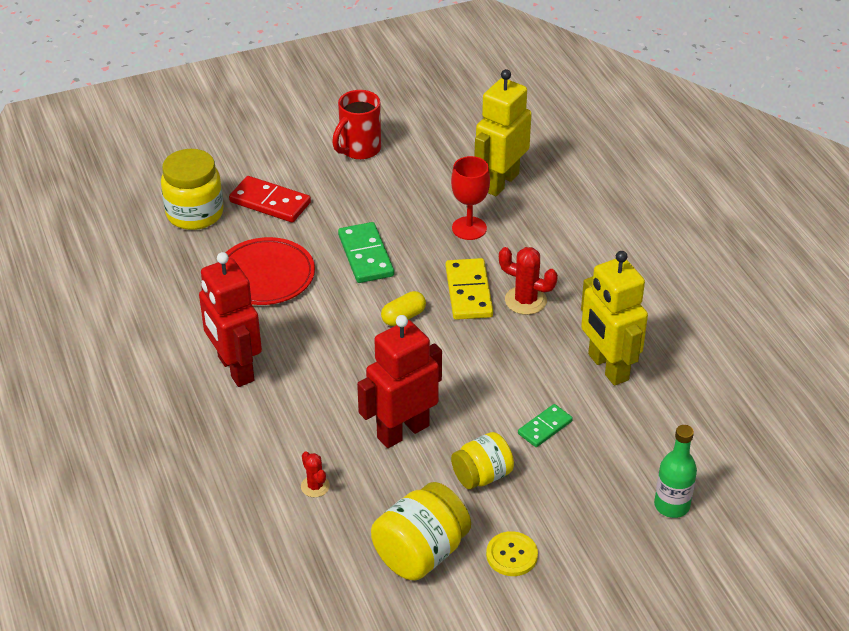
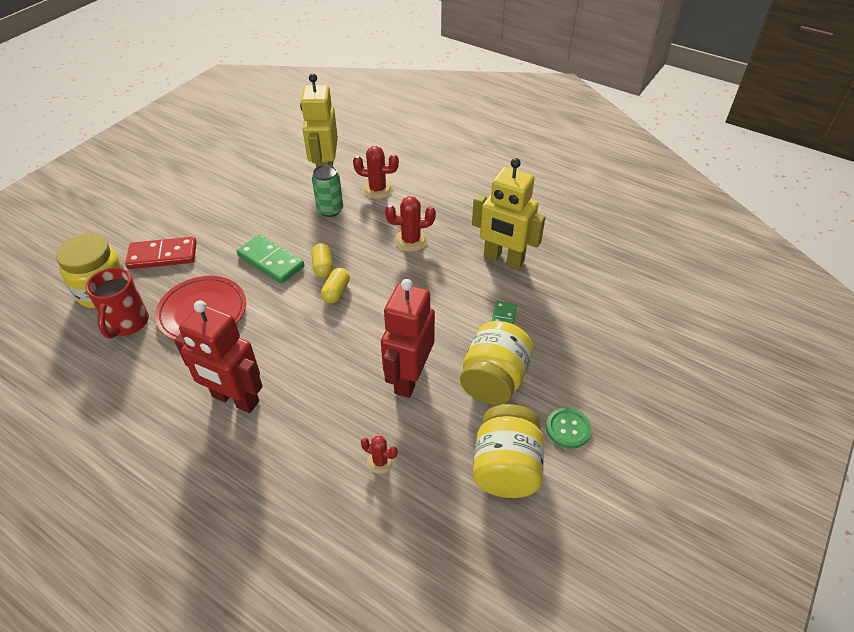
camera: 35 degrees left, 5 degrees up
(359, 149) = (204, 190): red mug -> red mug (128, 323)
(411, 285) = (323, 267): none -> yellow capsule
(468, 292) = (367, 253): yellow domino -> none
(469, 228) = (330, 210): red goblet -> green can
(482, 476) = (494, 380): yellow jar -> yellow jar, size x1.52
(511, 555) = (568, 429): yellow button -> green button
(540, 228) = (377, 189): none -> red cactus
(671, 505) = (629, 331): green bottle -> none

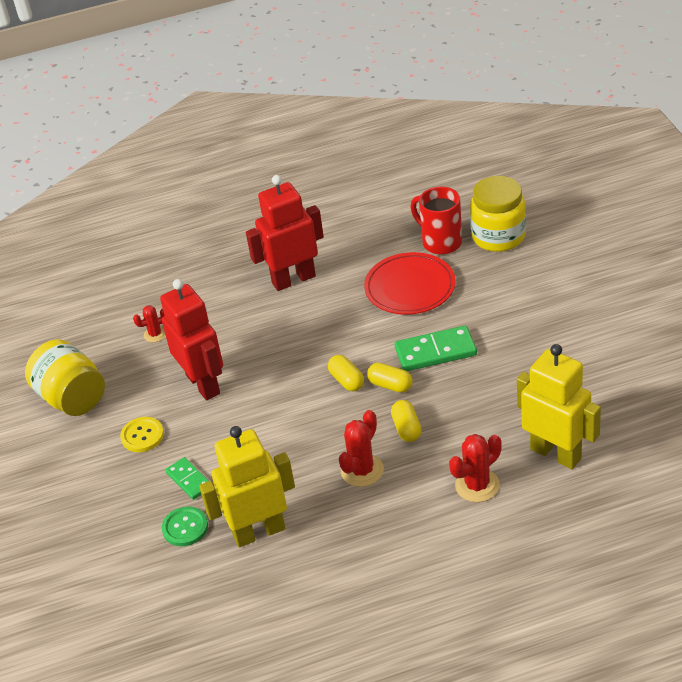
camera: 135 degrees right, 5 degrees down
(163, 256) = (516, 282): red domino -> none
(330, 210) = (476, 427): green can -> none
(357, 239) = (407, 428): none -> yellow capsule
(494, 380) = (142, 435): yellow jar -> yellow button
(568, 429) = (54, 454): green button -> green button (185, 527)

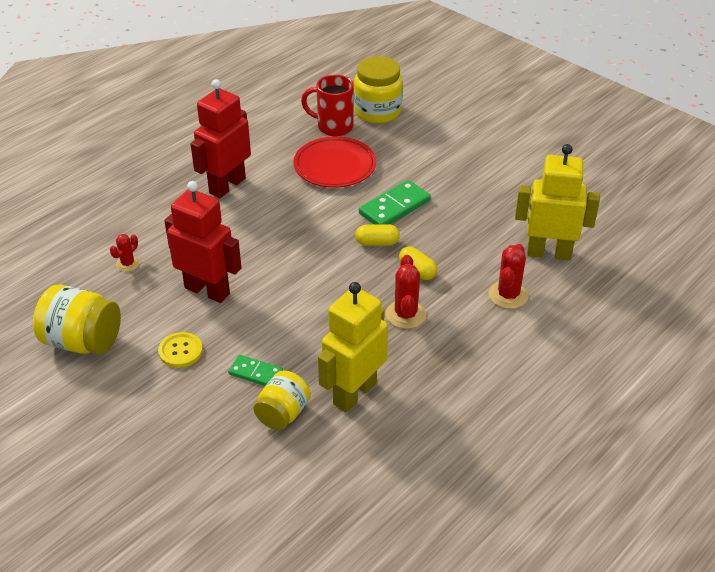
camera: 35 degrees left, 0 degrees up
(185, 527) = (283, 414): green button -> yellow jar
(347, 380) = (337, 250): yellow capsule -> none

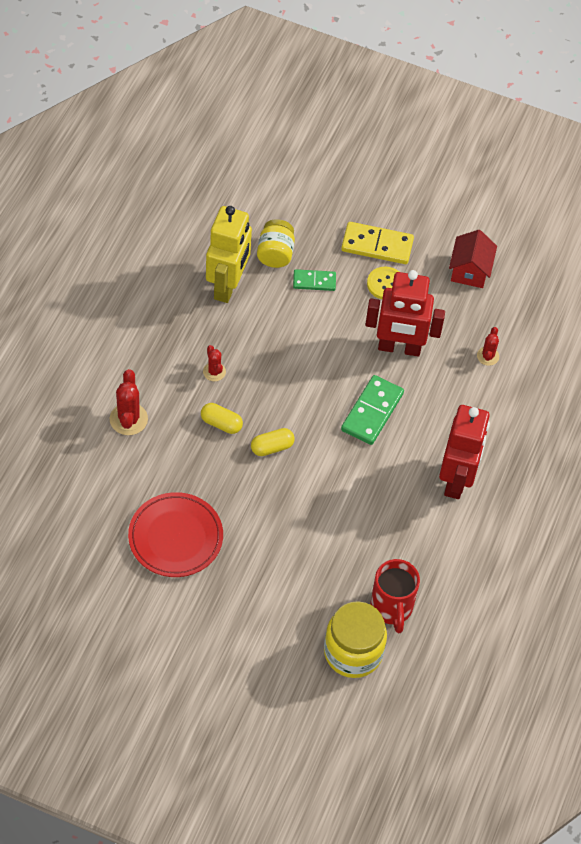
camera: 155 degrees right, 15 degrees up
(82, 341) = (470, 271): yellow jar -> red house
(162, 393) = (377, 245): none -> yellow domino
(333, 127) = (391, 608): red mug -> red mug turned 90 degrees clockwise
(335, 166) = (360, 543): red plate -> red plate (175, 537)
(394, 207) = (273, 500): green domino -> green domino (372, 412)
(405, 314) = (214, 372): red cactus -> red cactus, size x0.61
(549, 253) = (101, 483): yellow robot -> none

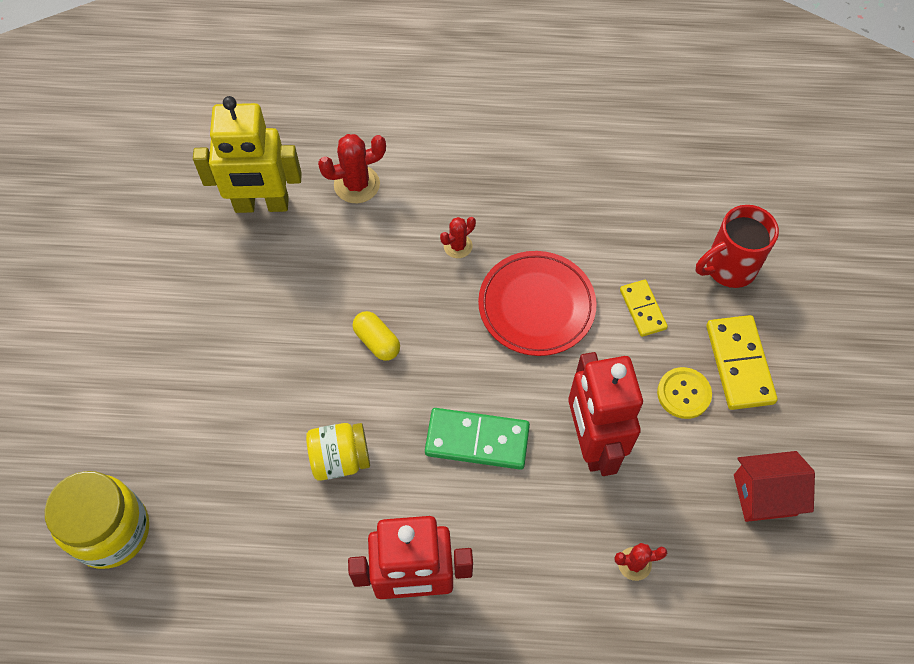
camera: 75 degrees right, 5 degrees up
(175, 537) = (216, 282): red plate -> red plate (536, 306)
(221, 423) = (388, 277): yellow capsule -> none
(228, 285) = (586, 219): yellow robot -> yellow robot (261, 205)
(275, 254) = (660, 253): yellow jar -> yellow jar (340, 459)
(314, 281) = (642, 309): green domino -> yellow domino
(391, 608) = (189, 559): red mug -> red mug (728, 268)

